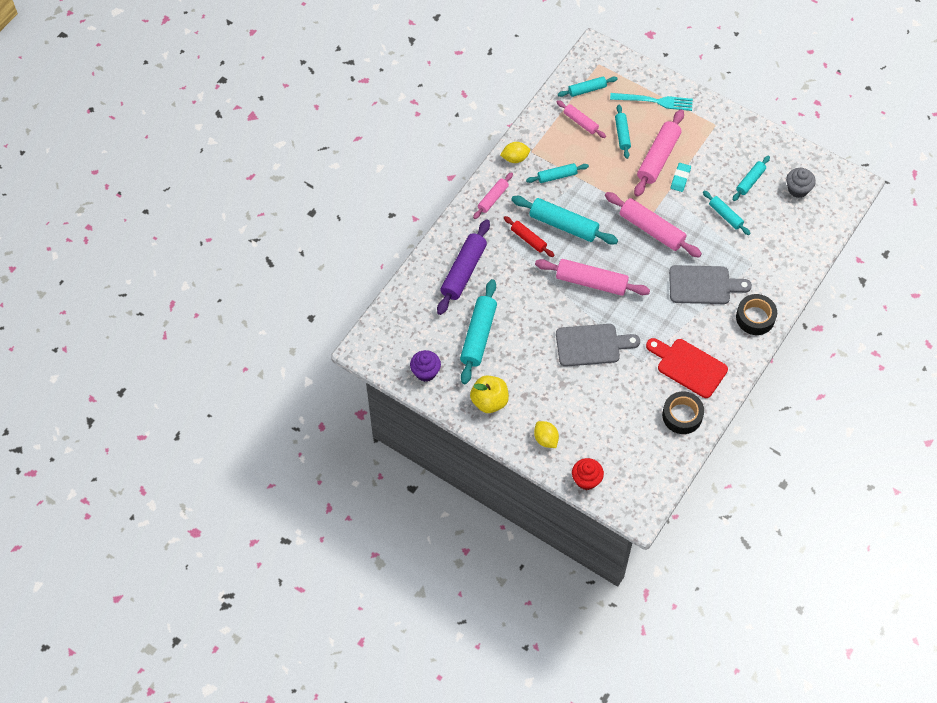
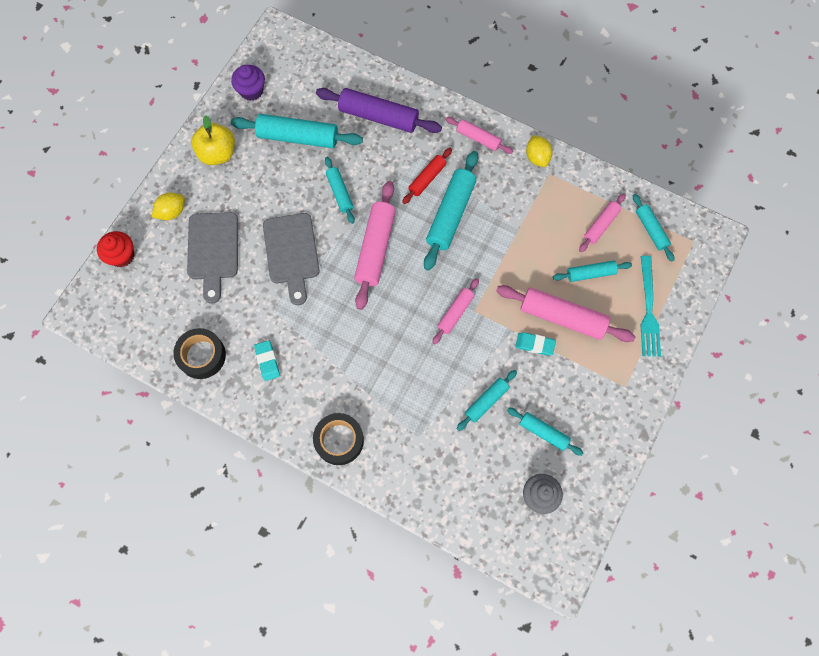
camera: 85 degrees right, 10 degrees up
(557, 176) = (518, 203): turquoise rolling pin -> turquoise rolling pin (340, 193)
(651, 229) = (455, 313): pink rolling pin -> pink rolling pin, size x0.57
(688, 366) = (267, 361): red cutting board -> turquoise eraser
(703, 285) = (381, 376): grey cutting board -> grey cutting board (213, 251)

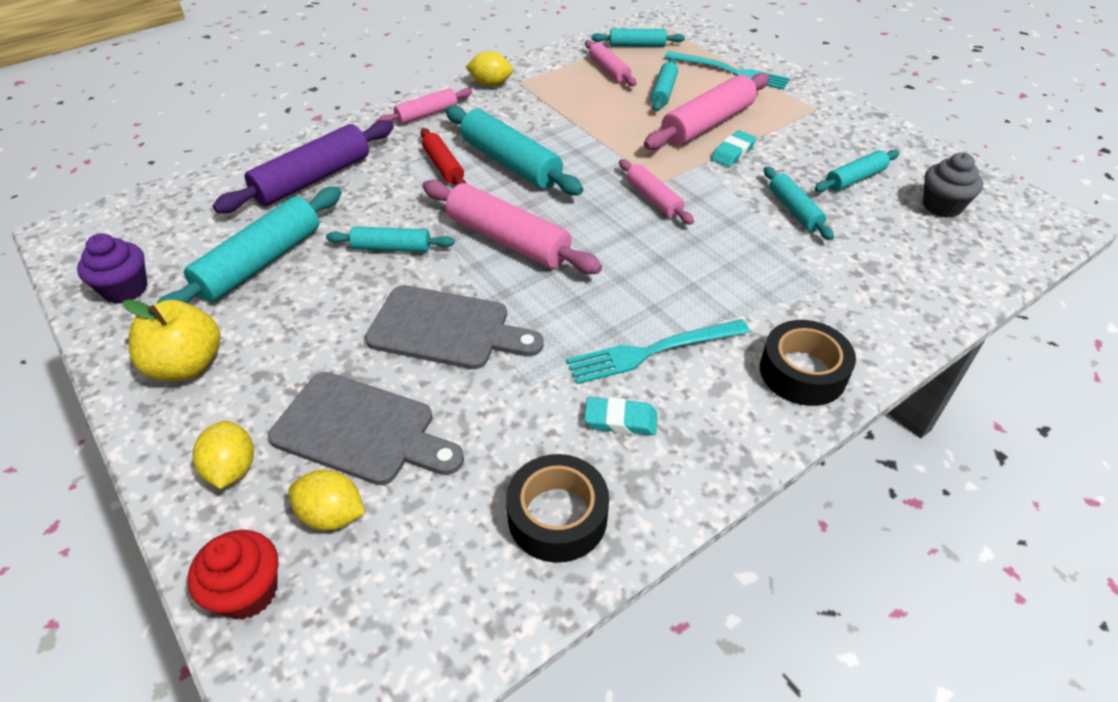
camera: 65 degrees left, 25 degrees down
(166, 265) = (332, 515): none -> yellow lemon
(321, 359) = (652, 351): none -> turquoise fork

